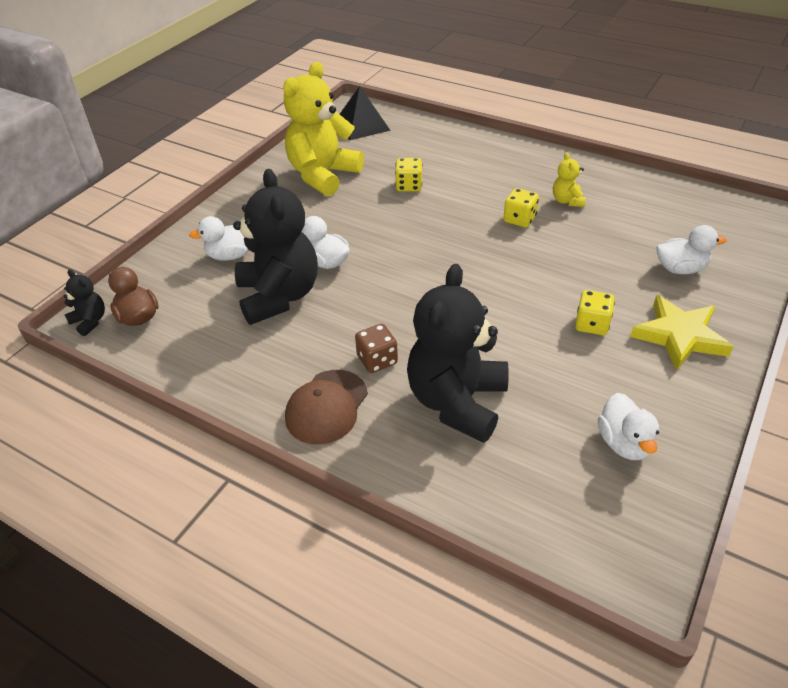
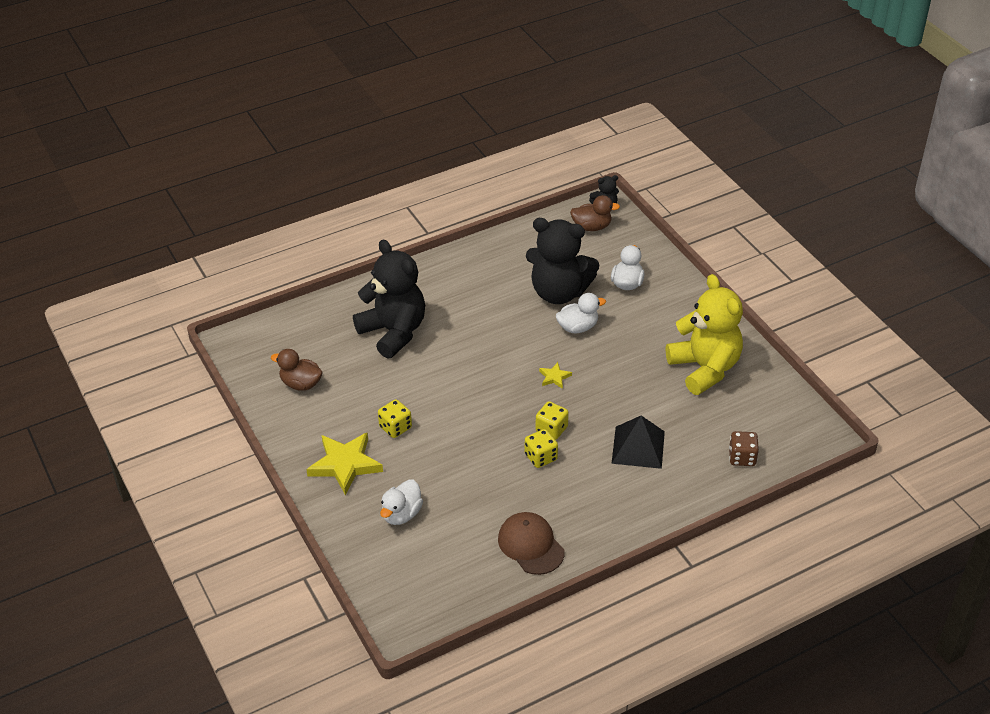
camera: 120 degrees right, 0 degrees up
(326, 407) = (440, 279): brown cap -> brown cap (531, 545)
(362, 125) = (781, 428): black pyramid -> black pyramid (638, 447)
(377, 360) = (458, 313): brown dice -> brown dice (742, 457)
(409, 186) = (645, 414): yellow dice -> yellow dice (551, 429)
(412, 250) = (554, 377): none -> yellow star
(567, 201) = (540, 502): yellow teddy bear -> none
(624, 443) = (301, 384): white duck -> brown duck

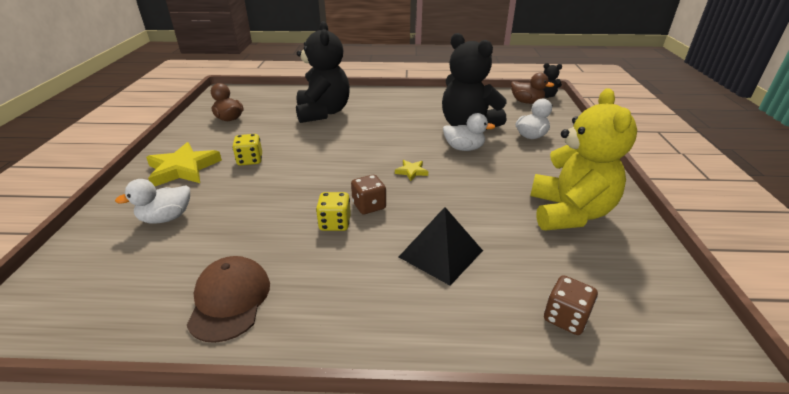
camera: 30 degrees right, 10 degrees down
(551, 429) = (369, 206): yellow dice -> brown dice

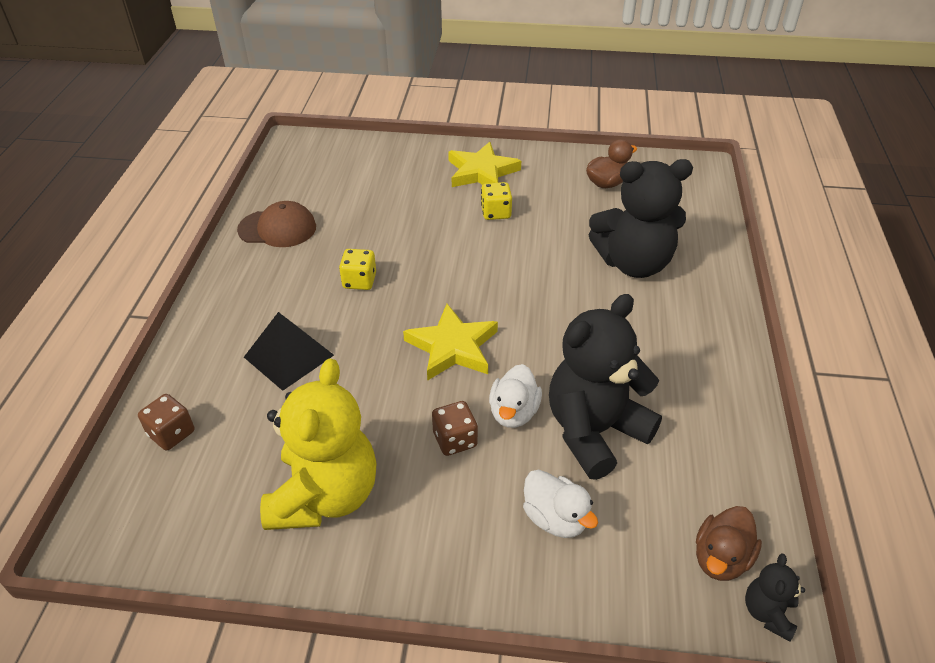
camera: 95 degrees right, 10 degrees up
(166, 218) = (395, 179): white duck -> none
(369, 206) = (384, 306): brown dice -> brown dice (455, 440)
(411, 171) = (452, 347): yellow star -> yellow star, size x2.14
(569, 213) = (325, 495): yellow teddy bear -> yellow teddy bear turned 90 degrees counterclockwise

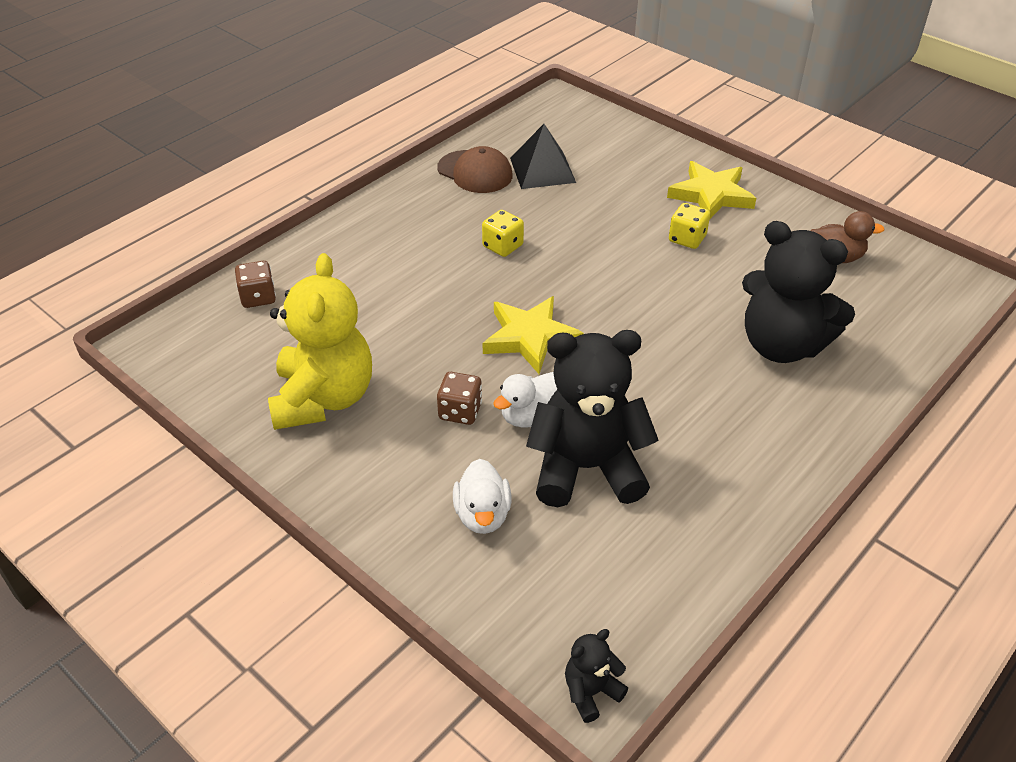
camera: 35 degrees right, 0 degrees up
(289, 356) = (391, 281): black pyramid -> black pyramid (542, 170)
(325, 495) = (323, 398): yellow teddy bear -> yellow teddy bear turned 45 degrees counterclockwise
(721, 558) = (594, 628): brown duck -> none

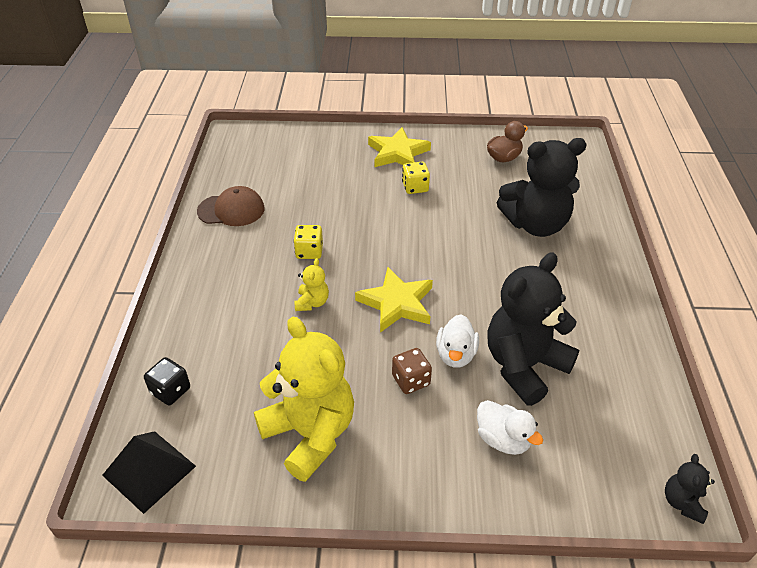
camera: 40 degrees left, 0 degrees up
(258, 297) = (170, 391): brown dice -> black dice
(452, 293) = (312, 302): none -> yellow teddy bear
(542, 170) = (276, 186): black pyramid -> black pyramid (149, 470)

